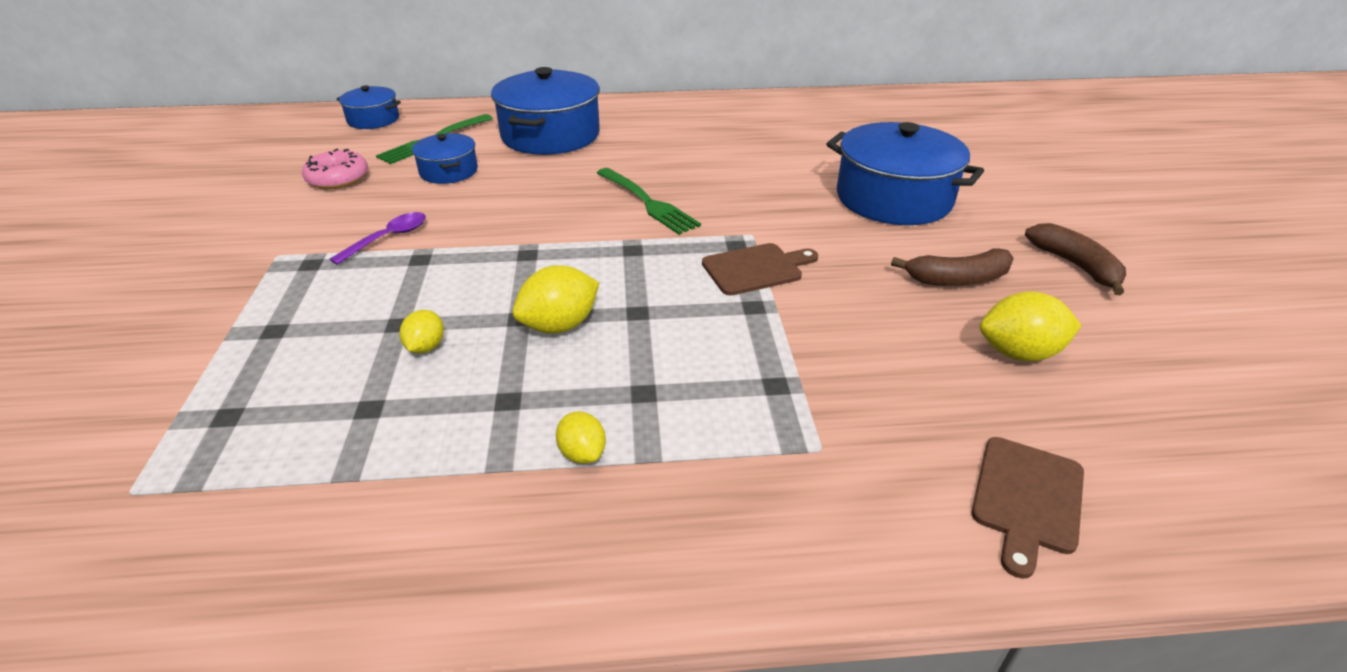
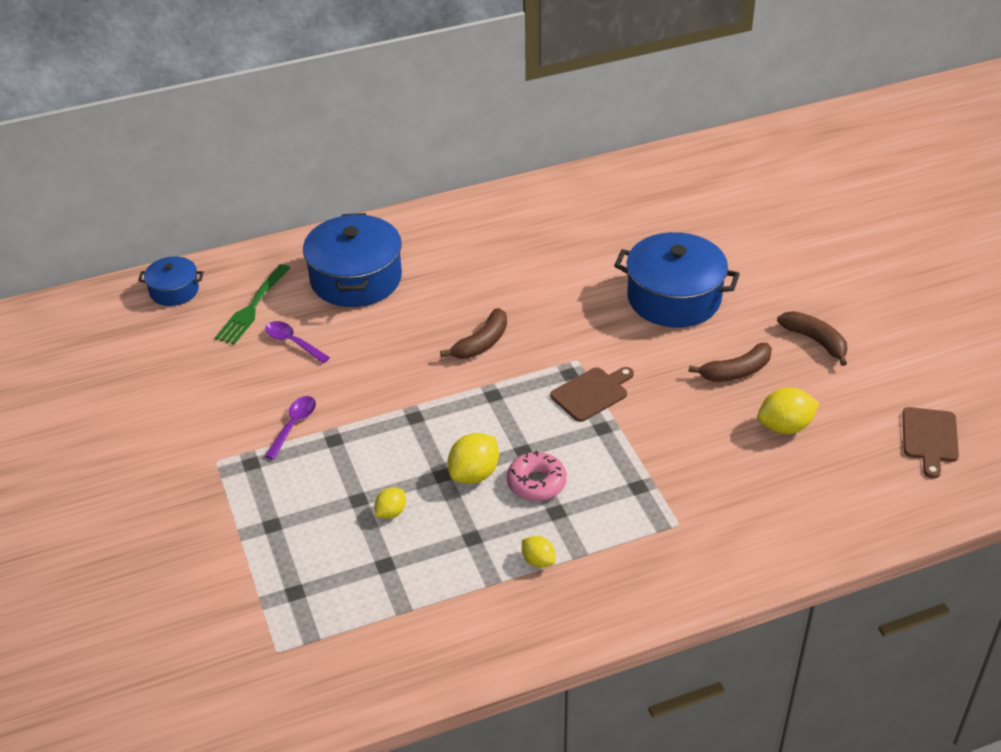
camera: 15 degrees left, 5 degrees up
(338, 178) = (200, 371): pink donut -> pink donut (536, 483)
(426, 347) = (391, 512): yellow lemon -> yellow lemon turned 45 degrees clockwise
(449, 171) = (293, 342): blue pot -> purple spoon
(648, 202) = (481, 343): green fork -> brown banana
(1027, 499) = (800, 526): brown cutting board -> brown cutting board (930, 438)

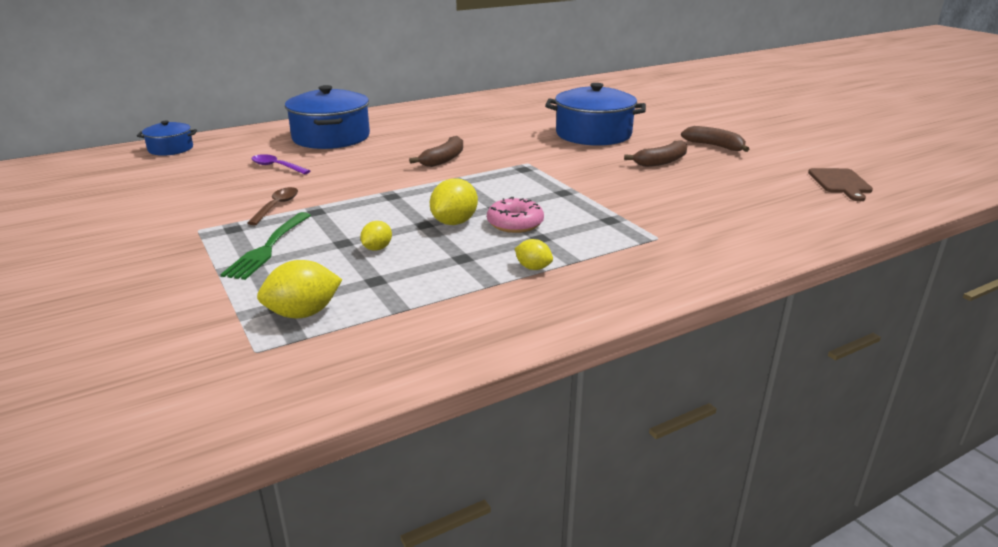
camera: 10 degrees left, 15 degrees down
(252, 307) = (240, 153): green fork -> green fork (268, 248)
(293, 425) = (277, 206): purple spoon -> brown spoon
(591, 393) = (546, 177): brown cutting board -> none
(785, 427) = (718, 184): yellow lemon -> yellow lemon (303, 313)

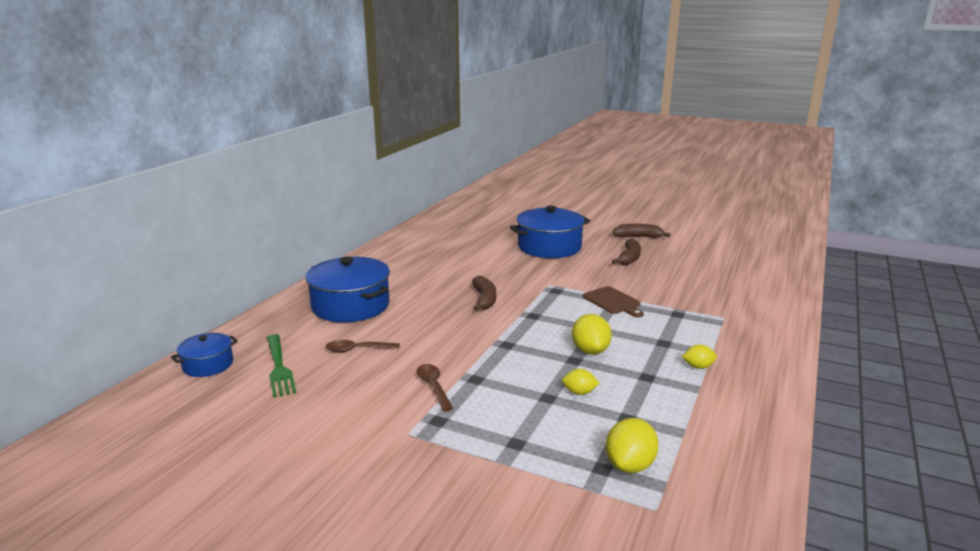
camera: 35 degrees left, 5 degrees down
(268, 248) = (500, 425): green fork -> green fork (279, 367)
(276, 167) = (357, 349): purple spoon -> brown spoon
(377, 248) = (579, 392): yellow lemon -> yellow lemon turned 75 degrees counterclockwise
(515, 223) = (629, 337): pink donut -> none
(840, 183) = (744, 246): brown cutting board -> brown cutting board (613, 301)

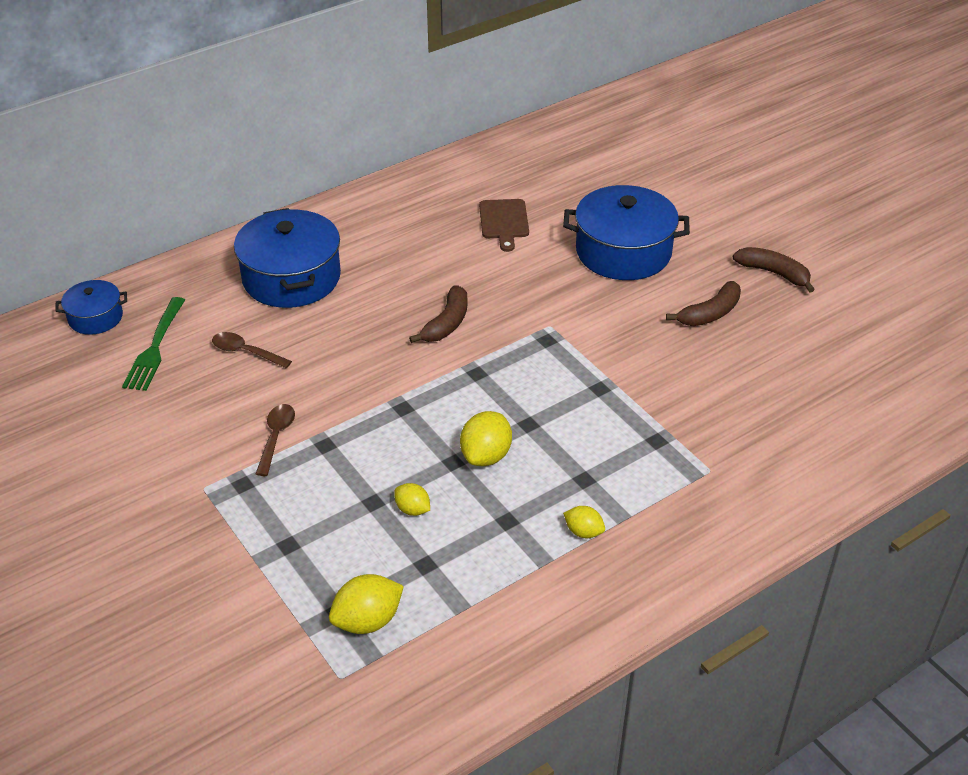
camera: 30 degrees right, 20 degrees up
(613, 301) = (598, 387): brown cutting board -> brown cutting board (504, 222)

